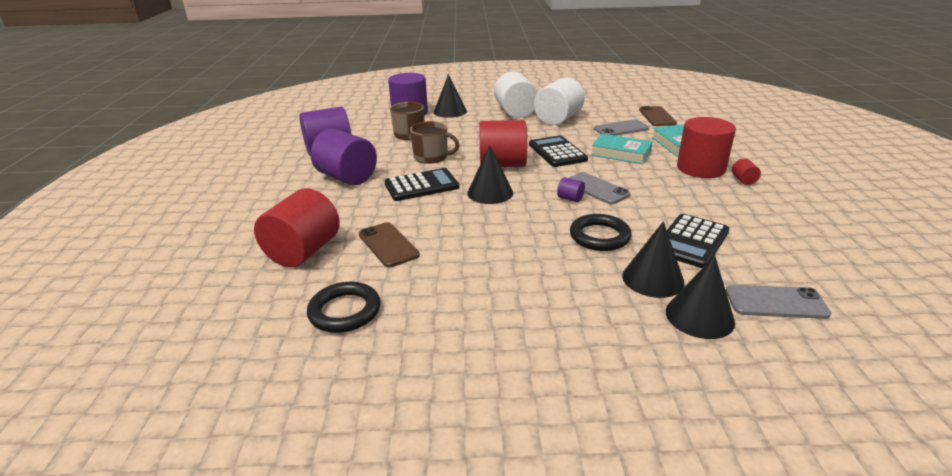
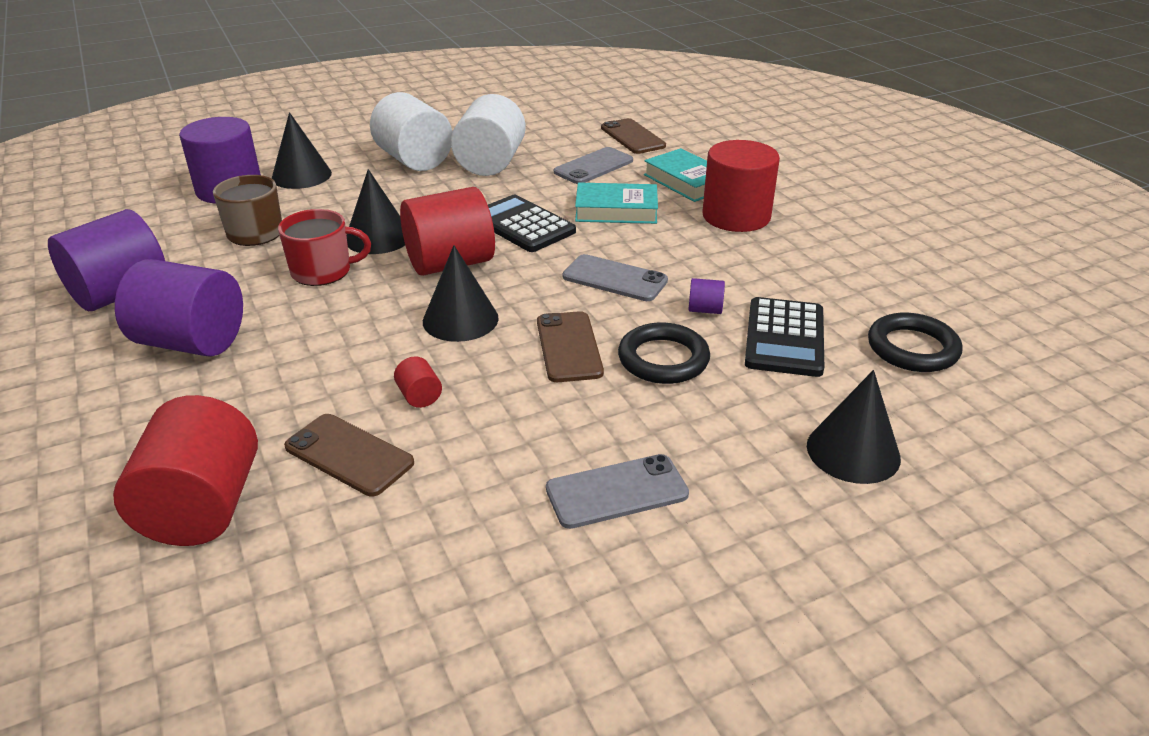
camera: 25 degrees left, 5 degrees up
(345, 311) = (350, 597): black ring -> black ring (912, 348)
(421, 186) = (338, 330): black calculator -> none
(431, 157) = (323, 271): brown mug -> red mug
(544, 218) = (569, 347): none -> brown phone
(570, 199) = (587, 304): purple cylinder -> purple cylinder (705, 310)
(653, 279) = (768, 410): black cone -> black cone (378, 237)
(743, 180) = (798, 225): red cylinder -> red cylinder (419, 396)
(776, 302) = (926, 405): grey phone -> grey phone (617, 492)

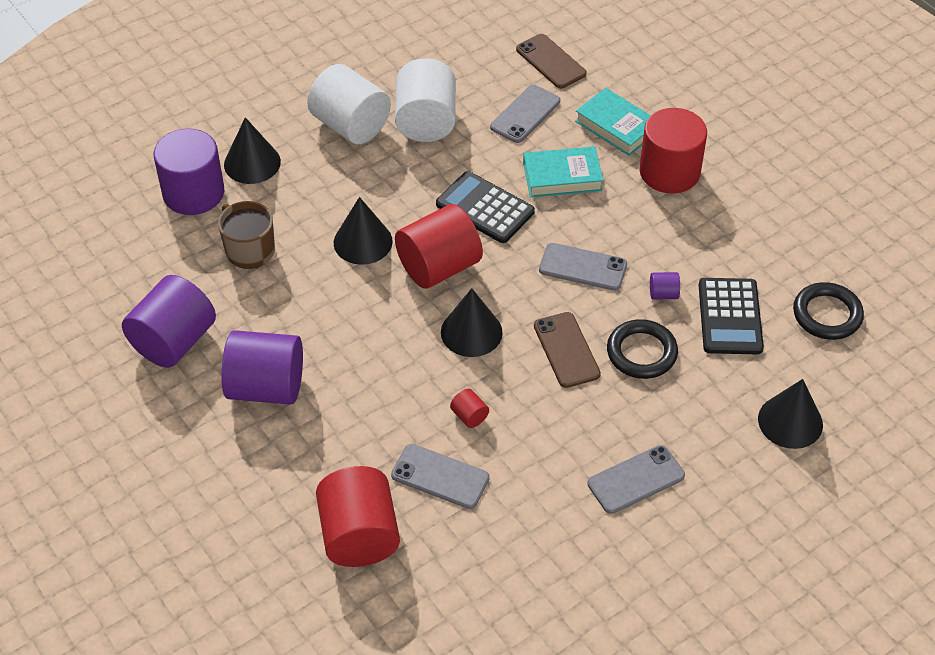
camera: 10 degrees left, 15 degrees up
(323, 271) = (334, 291): red mug -> none
(349, 455) = (440, 476): brown phone -> grey phone

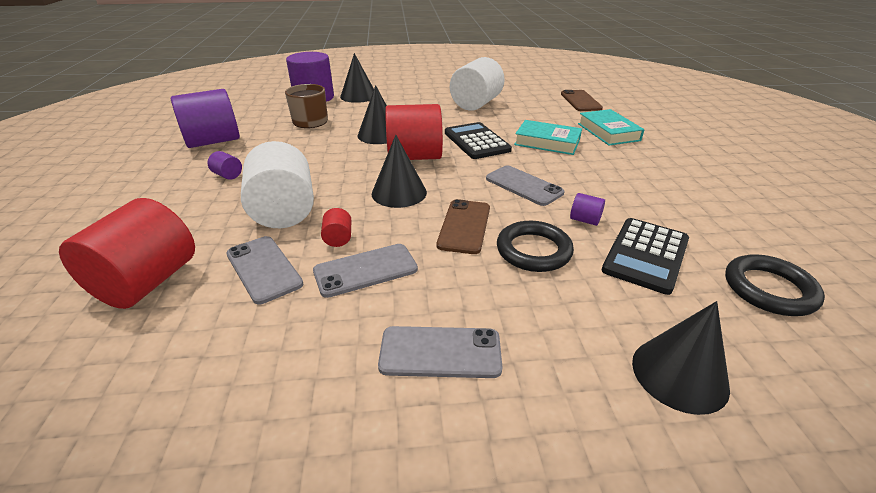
camera: 30 degrees right, 15 degrees down
(266, 387) = (228, 175): purple cylinder -> purple cylinder, size x0.41
(350, 125) = (429, 96): white cylinder -> white cylinder (284, 211)
(525, 114) = (544, 114): grey phone -> grey phone (365, 270)
(669, 172) = (638, 159): red cylinder -> none

